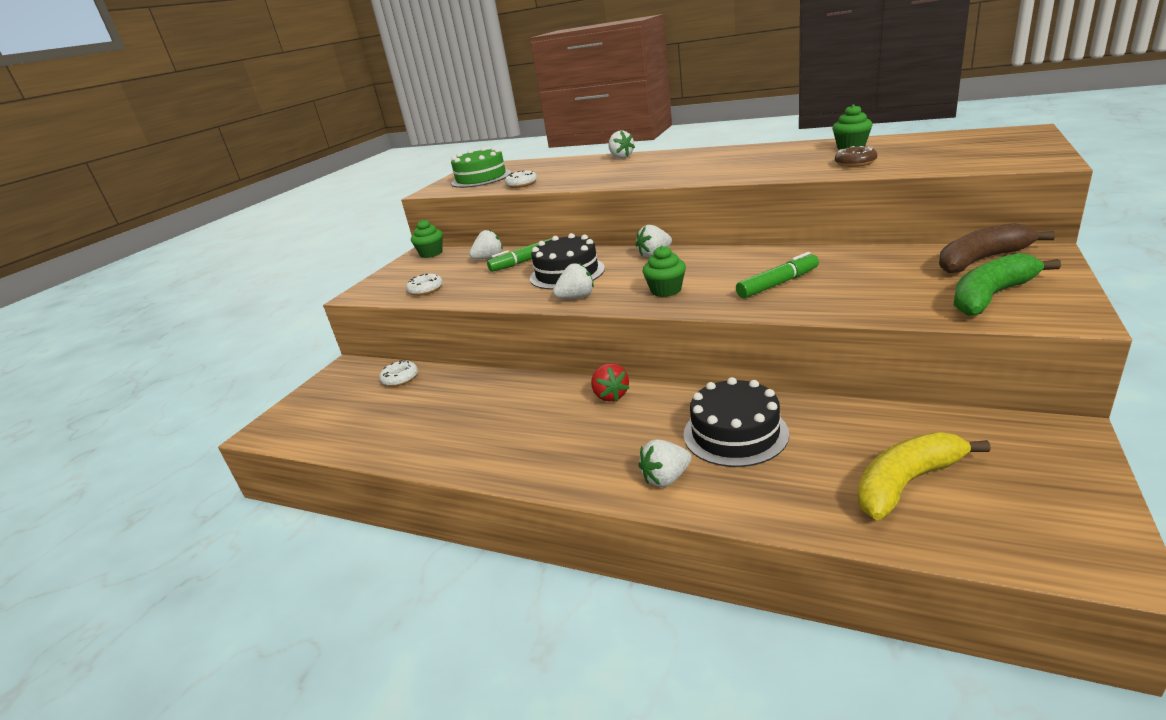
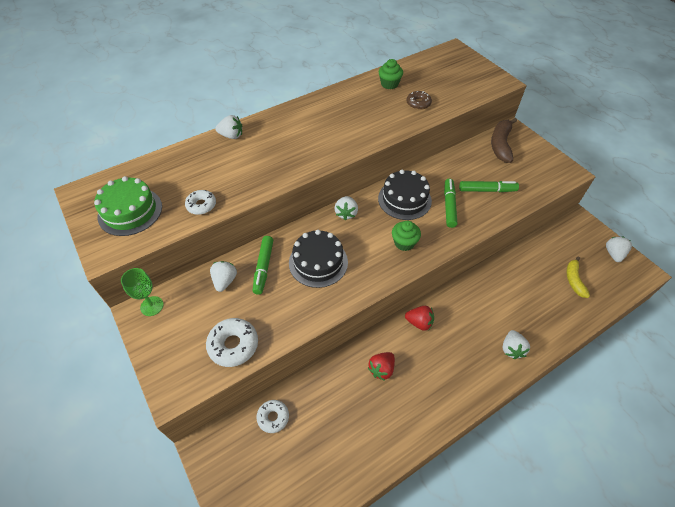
camera: 60 degrees left, 25 degrees up
(426, 290) = (233, 345): white donut -> white donut, size x1.54
(431, 253) = (152, 306): green cupcake -> green goblet
(515, 403) = (381, 369): none -> red strawberry
(576, 297) = (363, 280): white strawberry -> white strawberry (613, 254)
(735, 433) = (499, 302): black cake -> black cake (404, 199)
(863, 289) = (487, 190): none -> green marker
(906, 483) = (574, 280): yellow banana -> yellow banana, size x0.65
(991, 296) = (534, 171): green banana -> none

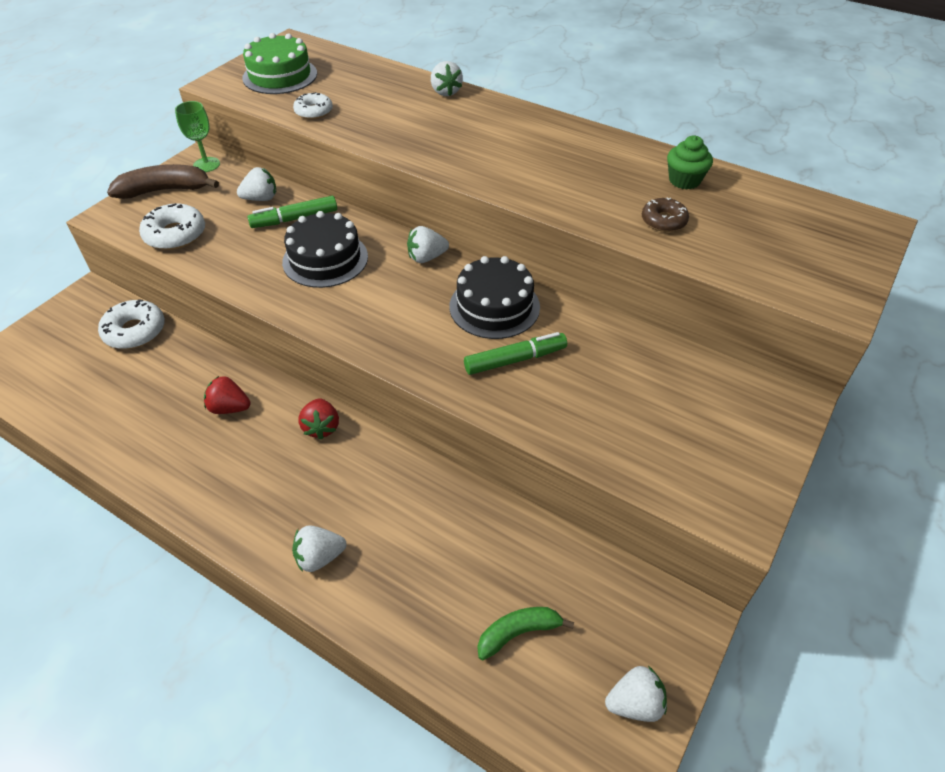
camera: 65 degrees right, 5 degrees down
(273, 417) = (135, 331): white donut -> white donut, size x1.54
(404, 243) = (405, 329): green cupcake -> none
(487, 190) = (588, 399): green marker -> none
(500, 145) = (729, 394): brown banana -> brown banana (165, 190)
(574, 280) = (518, 633): yellow banana -> green banana

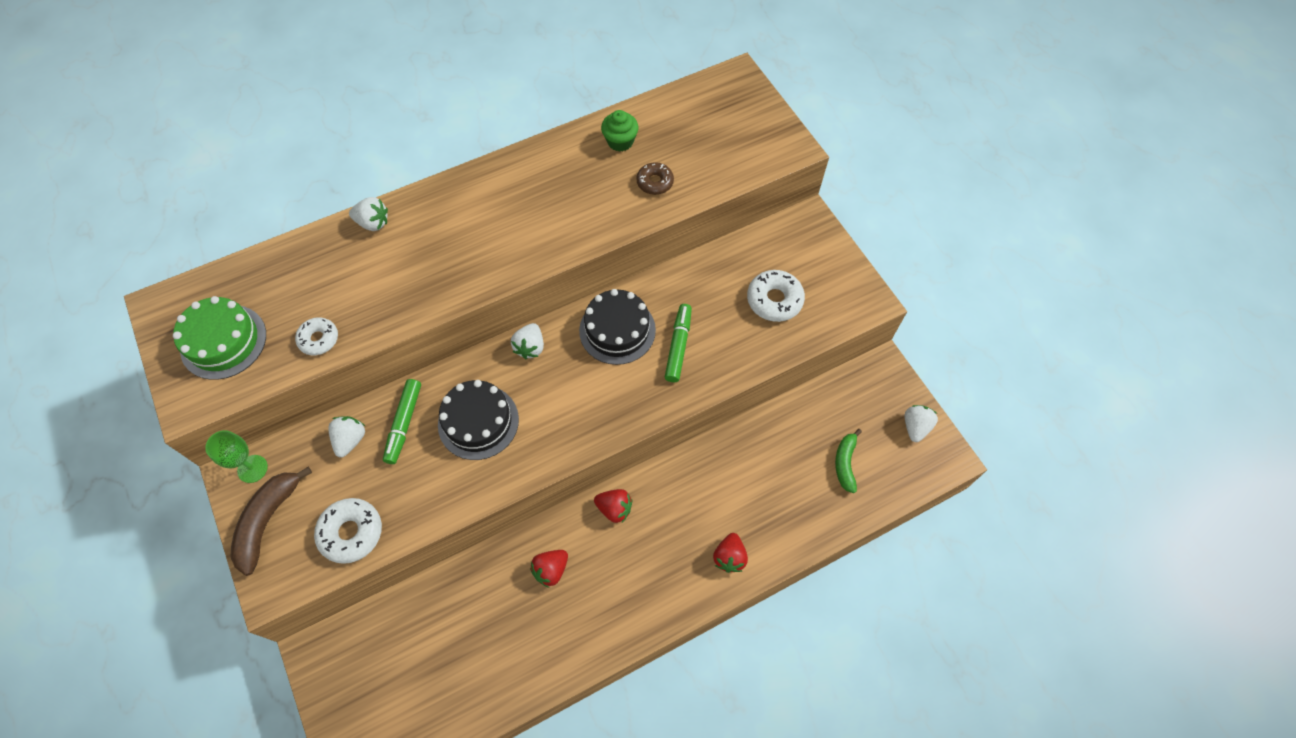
camera: 60 degrees left, 15 degrees up
(135, 331) = (402, 621): white donut -> white donut (774, 300)
(319, 557) = (729, 557): white strawberry -> red strawberry

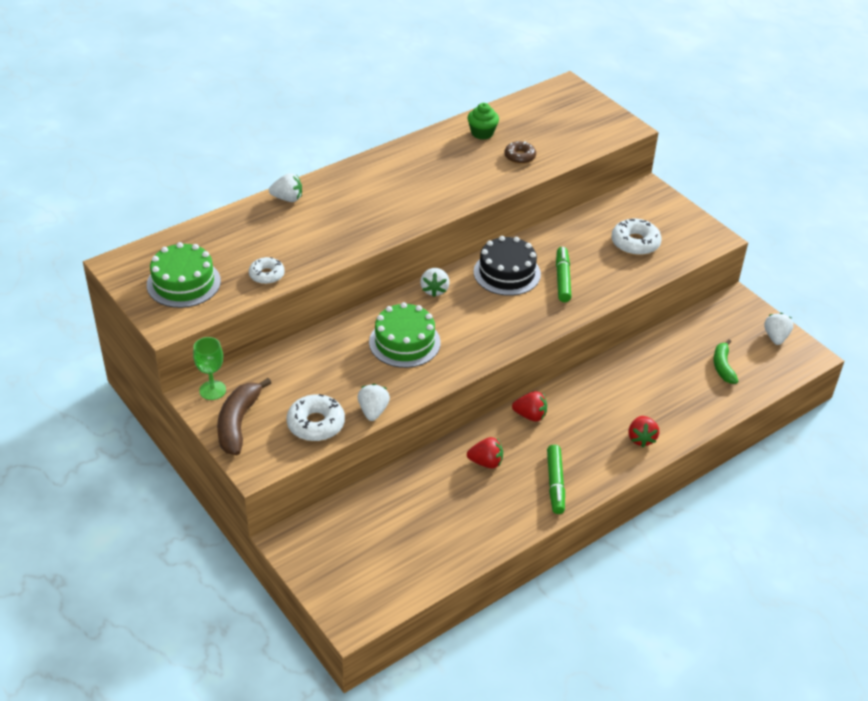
camera: 10 degrees left, 20 degrees down
(350, 440) = (295, 364): white strawberry -> white strawberry (373, 411)
(404, 424) = (339, 349): green marker -> green marker (555, 484)
(478, 422) = (404, 342): black cake -> green cake
(551, 570) = (486, 462): red strawberry -> red strawberry turned 120 degrees counterclockwise

